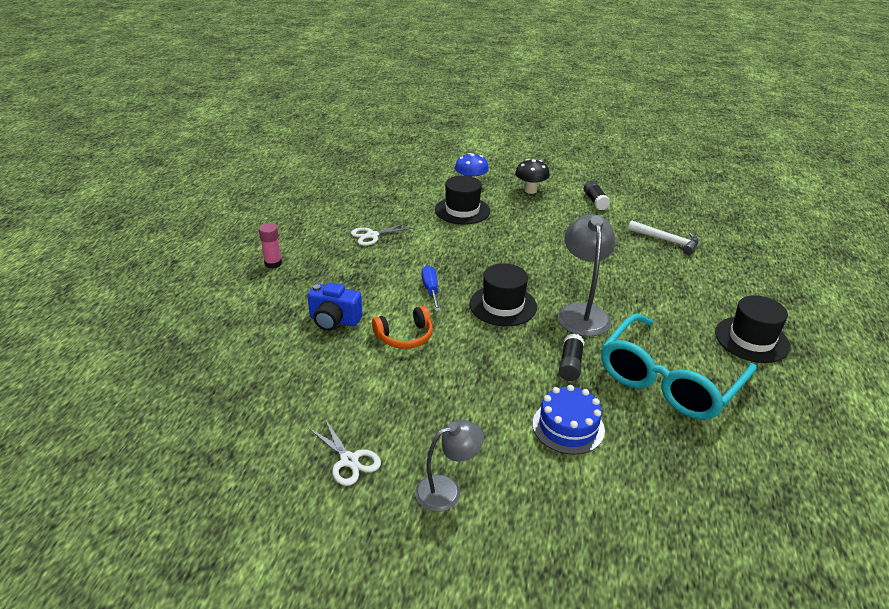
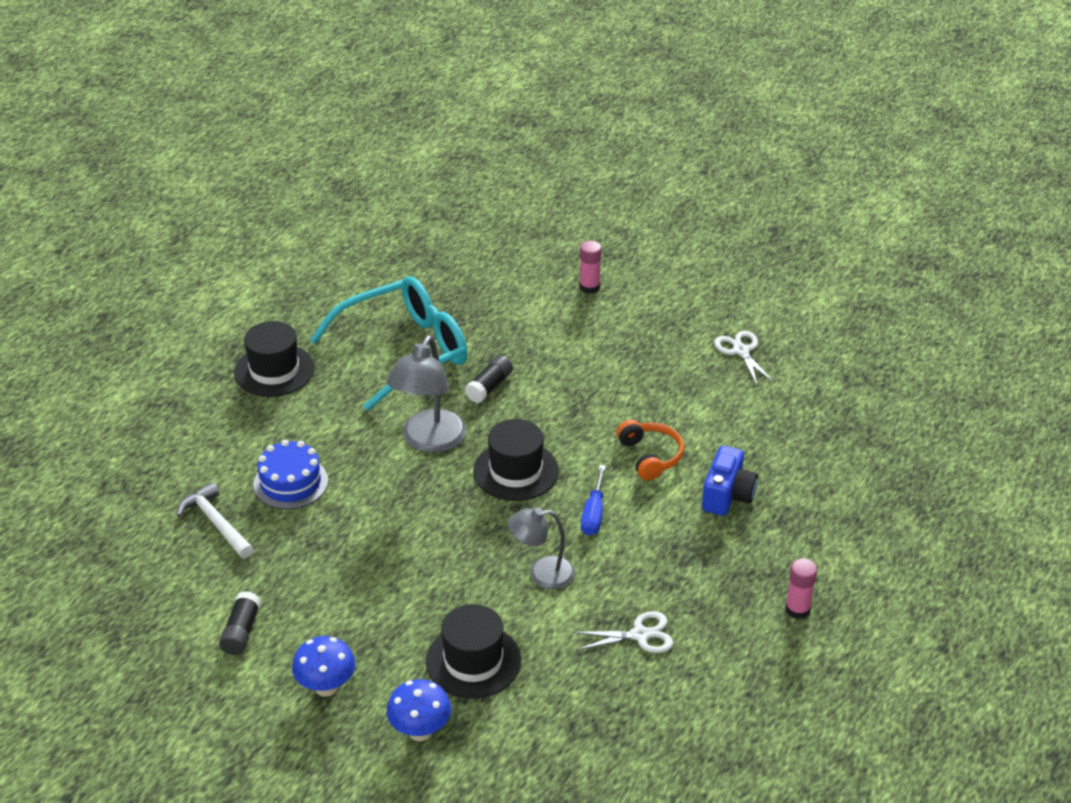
camera: 160 degrees left, 5 degrees up
(334, 320) = (727, 496): blue camera -> blue camera turned 75 degrees clockwise
(405, 336) = (650, 456): orange headphones -> orange headphones turned 75 degrees clockwise
(447, 490) = (665, 314): grey lamp -> grey lamp (541, 573)
(530, 190) = (326, 687): black mushroom -> blue mushroom
(549, 508) = (589, 287): none -> pink glue stick
(568, 427) = (533, 335): blue cake -> blue cake (290, 483)

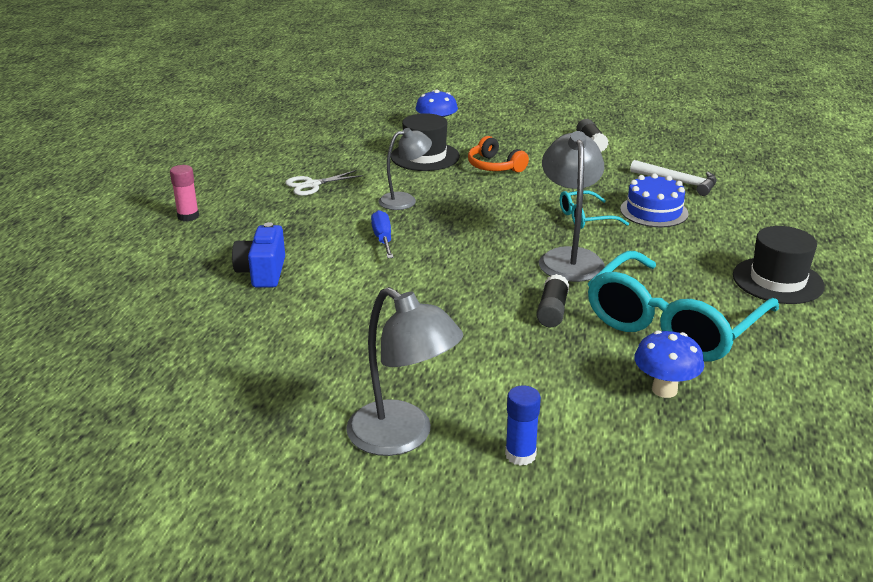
camera: 160 degrees right, 10 degrees down
(326, 687) = (511, 134): blue mushroom -> blue mushroom (664, 390)
(368, 491) = (585, 218): none -> turquoise glasses
(516, 471) = (472, 253): black hat -> none
(589, 287) = (520, 455): pink glue stick -> blue glue stick
(650, 456) = (349, 287): orange headphones -> orange headphones (494, 166)
(659, 315) = (402, 437): none -> grey lamp
(741, 351) = (277, 413): white scissors -> none

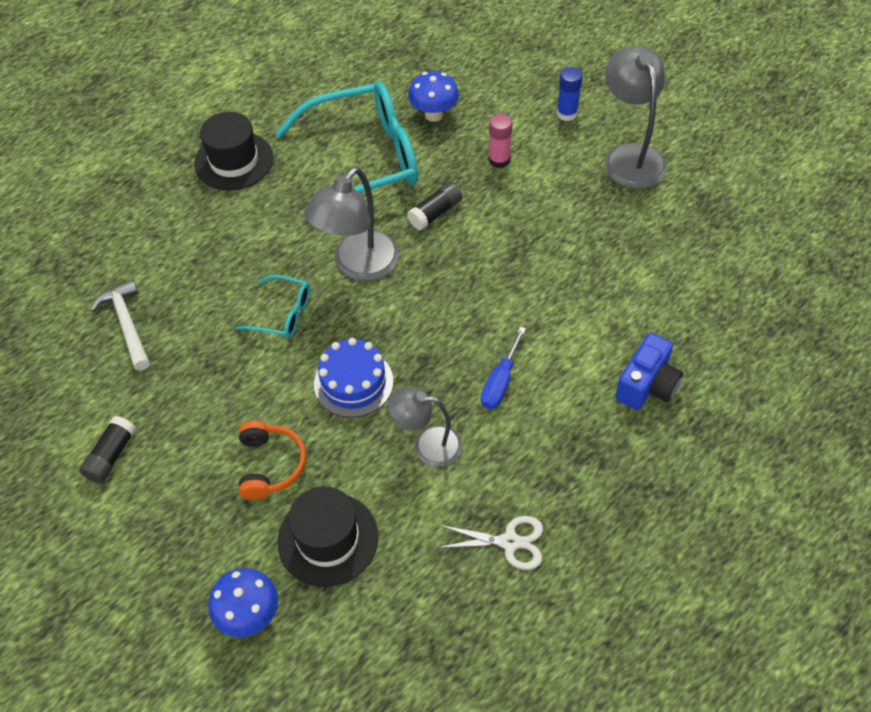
camera: 145 degrees left, 25 degrees up
(188, 216) = (688, 544): pink glue stick -> pink glue stick (499, 160)
(654, 211) = (211, 290): blue cake -> blue cake (353, 382)

